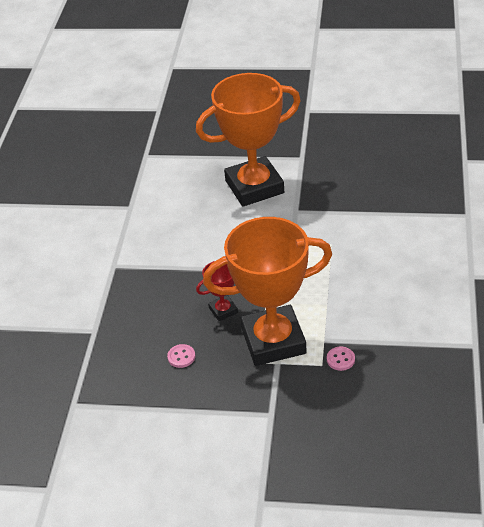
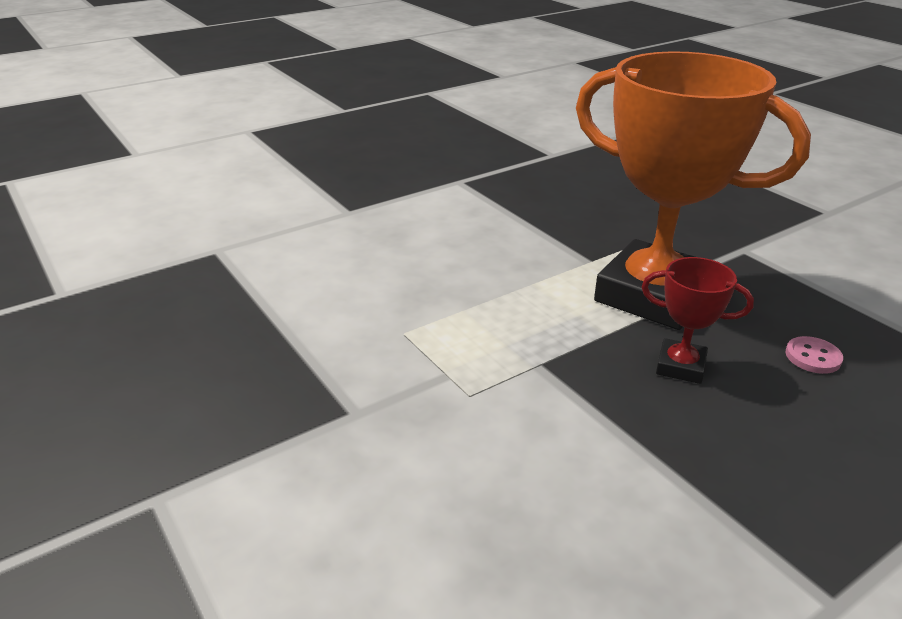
camera: 135 degrees left, 10 degrees down
(254, 187) = (329, 519): orange trophy -> none
(340, 359) = (599, 240): pink button -> none

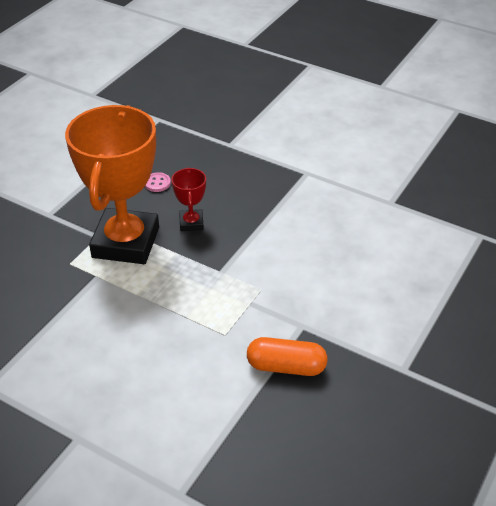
camera: 115 degrees left, 10 degrees up
(296, 369) = (286, 367): none -> orange capsule

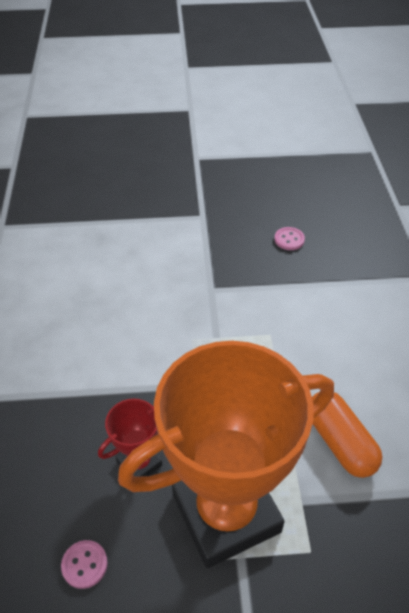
camera: 125 degrees left, 5 degrees up
(286, 367) = (264, 278): orange capsule -> orange capsule (340, 442)
(319, 416) = (289, 240): none -> pink button

